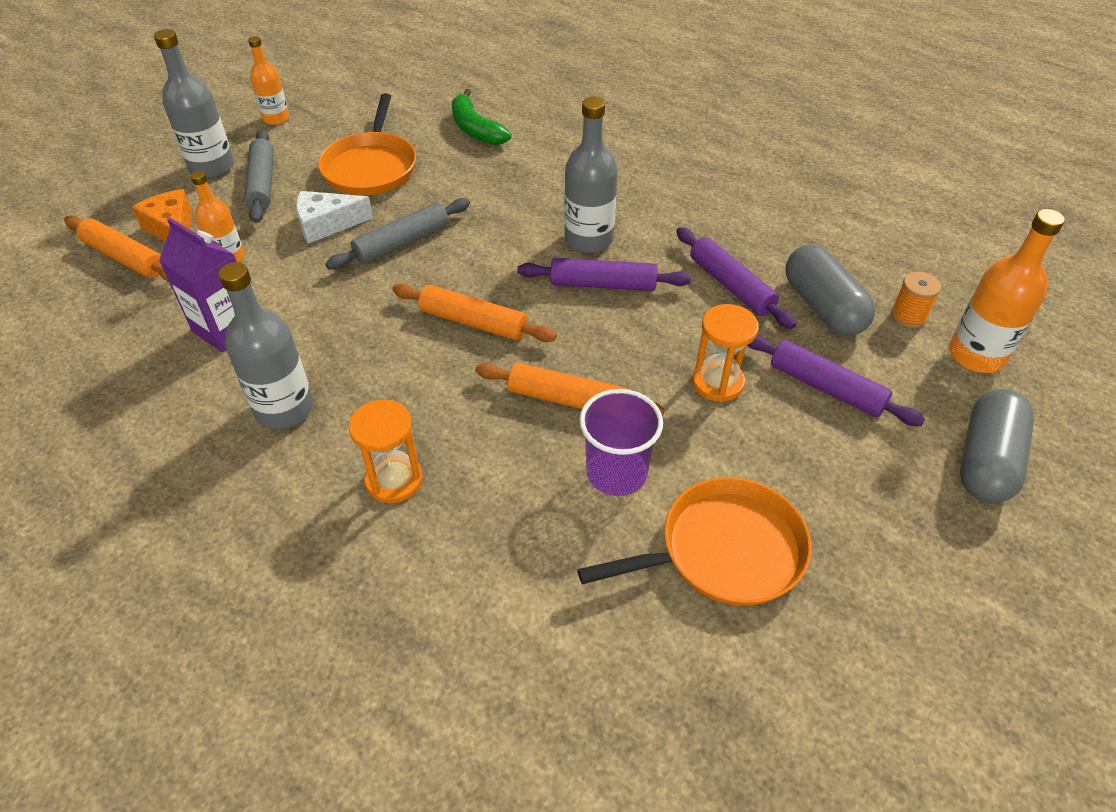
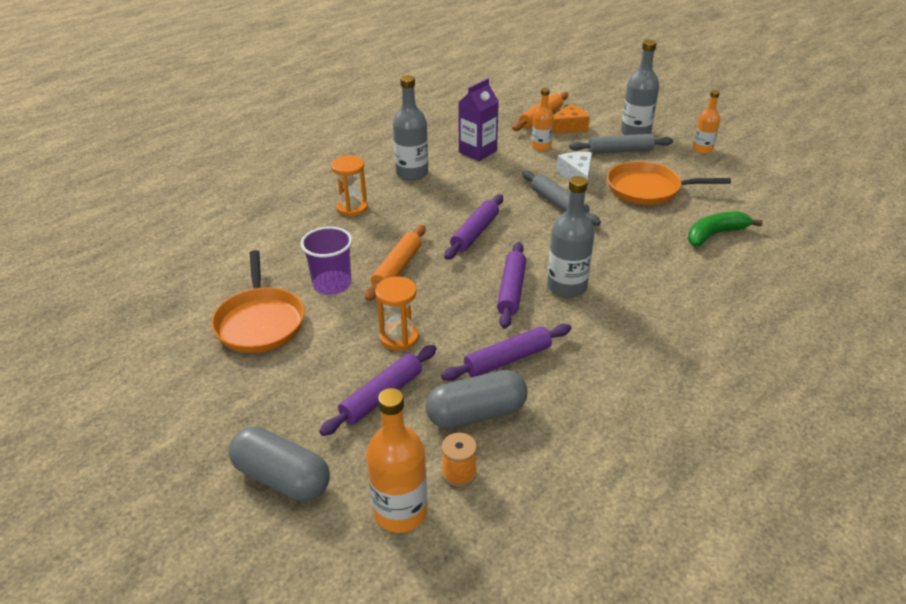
camera: 95 degrees right, 10 degrees down
(473, 322) = (475, 233): orange rolling pin -> purple rolling pin

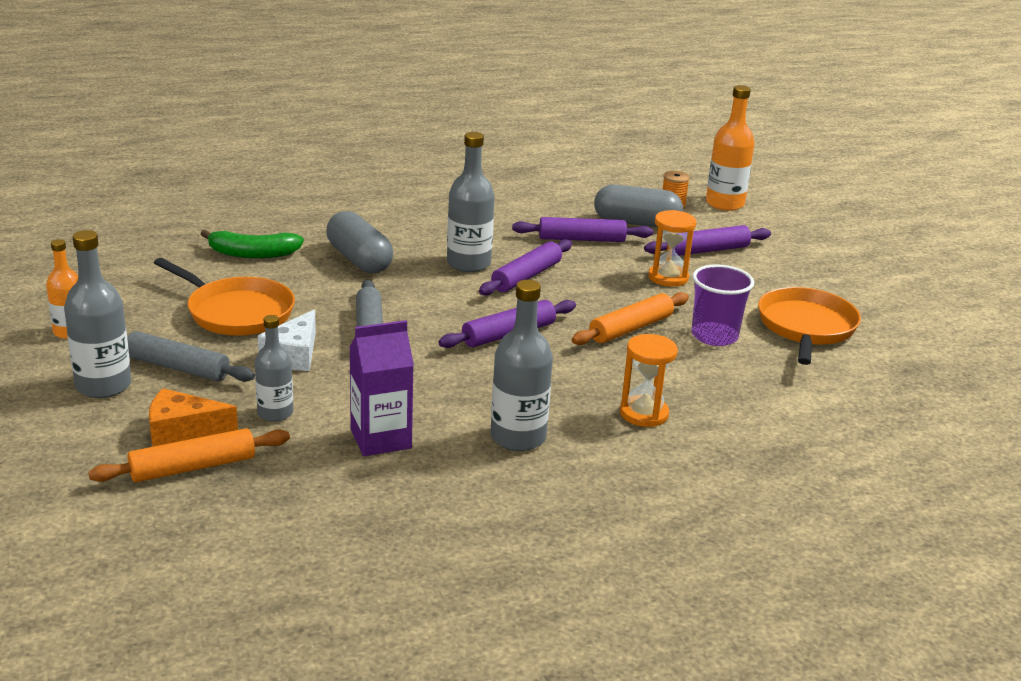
camera: 155 degrees left, 10 degrees down
(282, 478) = (805, 236): grey capsule -> grey capsule (359, 260)
(541, 147) = (275, 413): orange bottle -> grey bottle

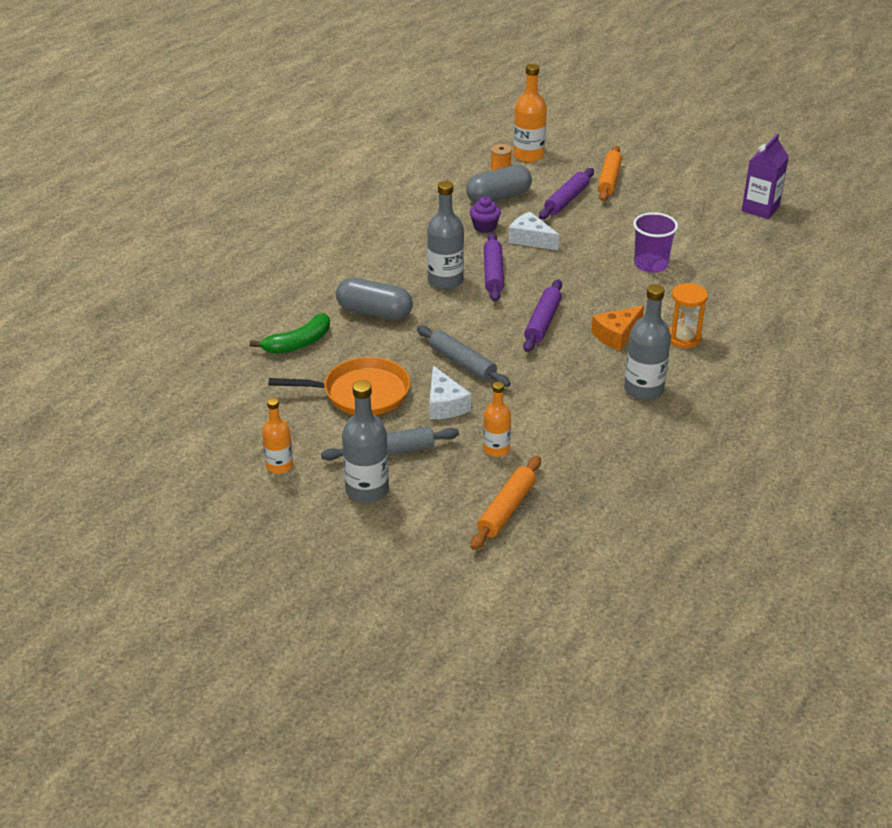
camera: 35 degrees left, 10 degrees up
(183, 431) = (463, 491): orange cheese -> orange cheese (616, 335)
(275, 413) = (496, 449): grey bottle -> orange bottle
(381, 439) = (577, 432): purple carton -> purple carton (760, 209)
(581, 239) = (484, 227): purple rolling pin -> purple cupcake
(613, 266) = (530, 239): none -> white cheese
(631, 328) = (601, 282): orange rolling pin -> orange rolling pin (609, 180)
(668, 277) = (572, 233): orange hourglass -> none
(806, 327) = (688, 233): orange pan -> none

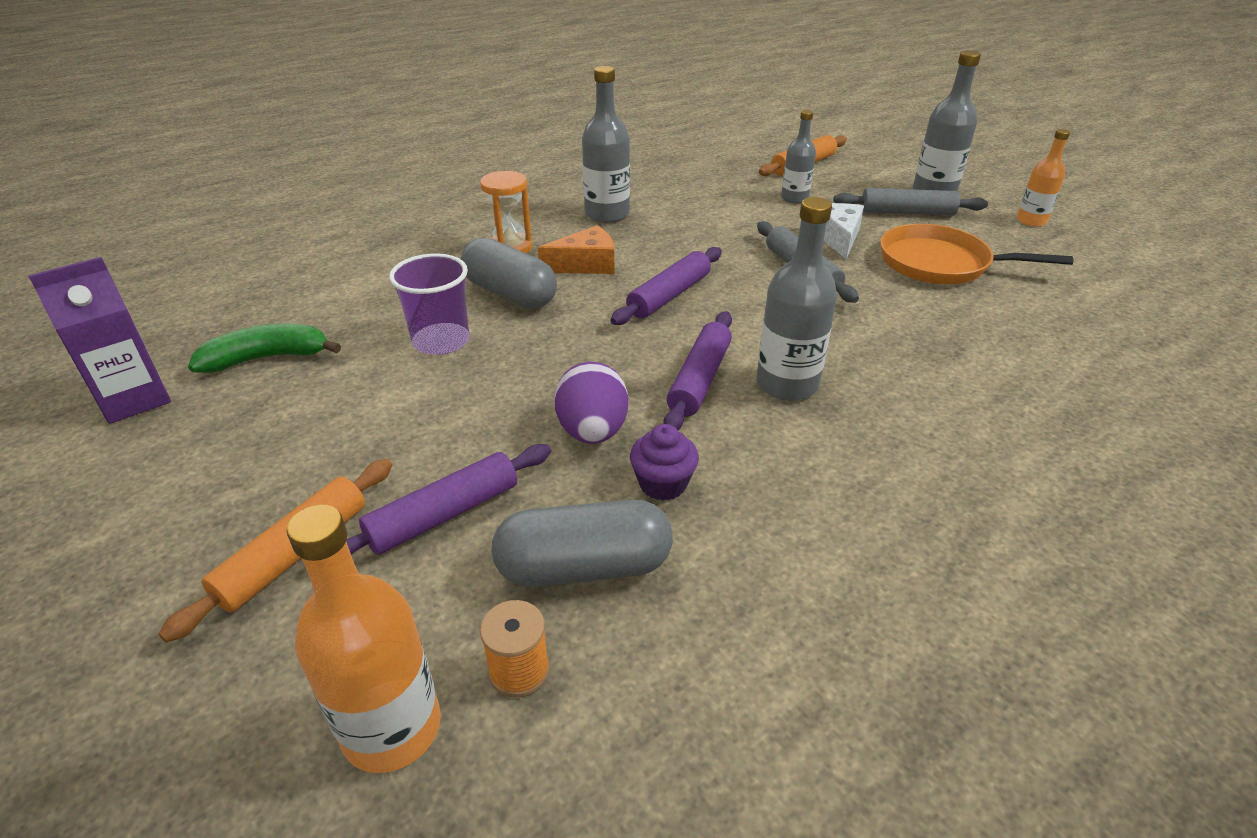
camera: 160 degrees left, 0 degrees up
(298, 343) = (1039, 335): green banana -> green banana (267, 358)
(374, 312) = (918, 356): grey capsule -> grey capsule (510, 294)
(496, 449) = (794, 198): orange bottle -> grey bottle
(530, 239) = (592, 432): white cheese -> purple egg

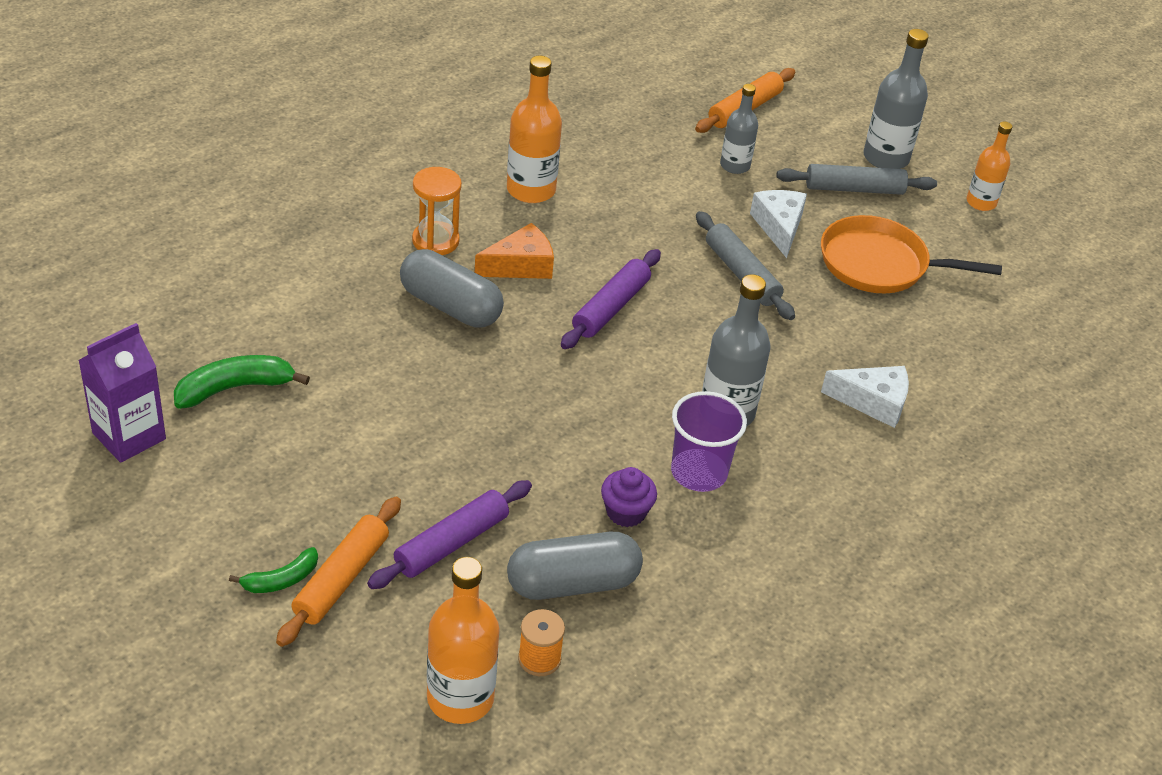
camera: 10 degrees left, 5 degrees up
(220, 553) = (281, 579): none -> green banana
(441, 341) = (397, 366): purple cup -> purple cup (699, 472)
(592, 432) = (560, 464): purple egg -> none
(607, 214) = (531, 190): grey bottle -> orange bottle
(699, 380) = (648, 408): purple rolling pin -> none
(952, 376) = (873, 402): none -> white cheese

